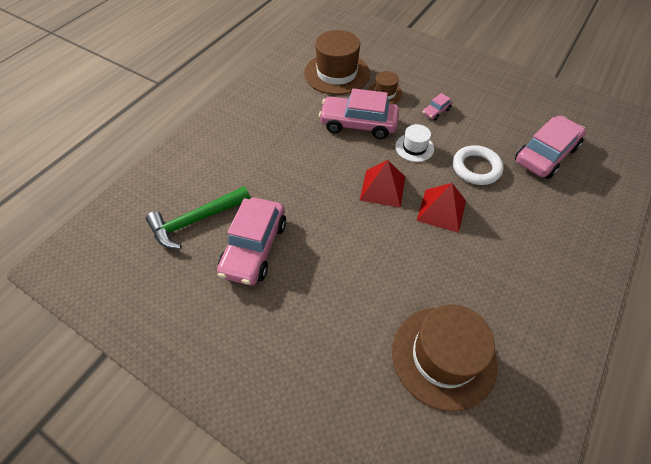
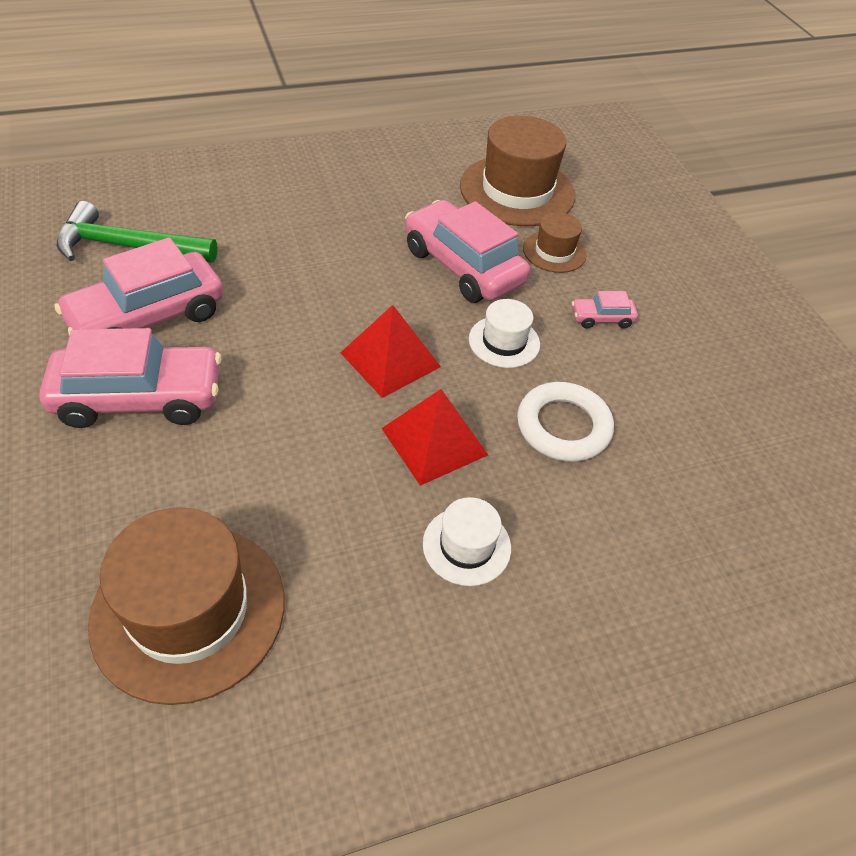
camera: 35 degrees right, 5 degrees down
(502, 242) = (466, 546): none -> white hat
(545, 154) = (709, 486): pink car -> pink car (139, 398)

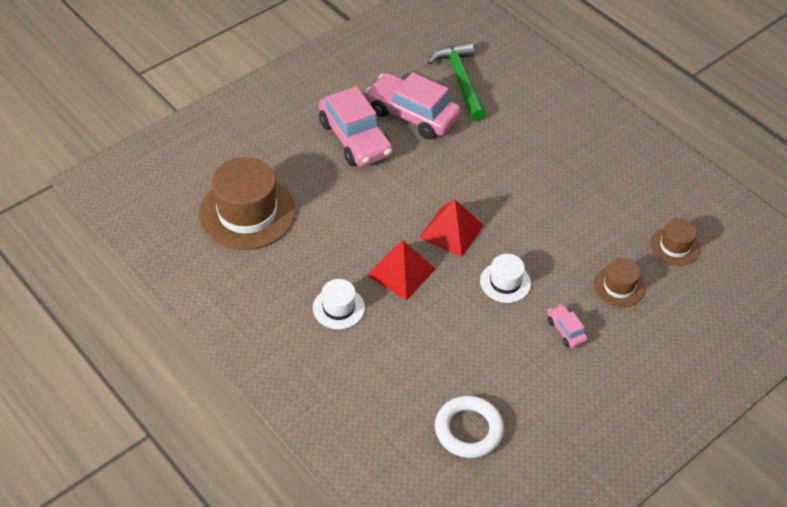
camera: 70 degrees right, 0 degrees up
(463, 266) = (563, 240): pink car -> none
(517, 191) = (674, 246): brown hat -> brown hat, size x0.51
(563, 426) = (451, 331): white ring -> white ring (468, 430)

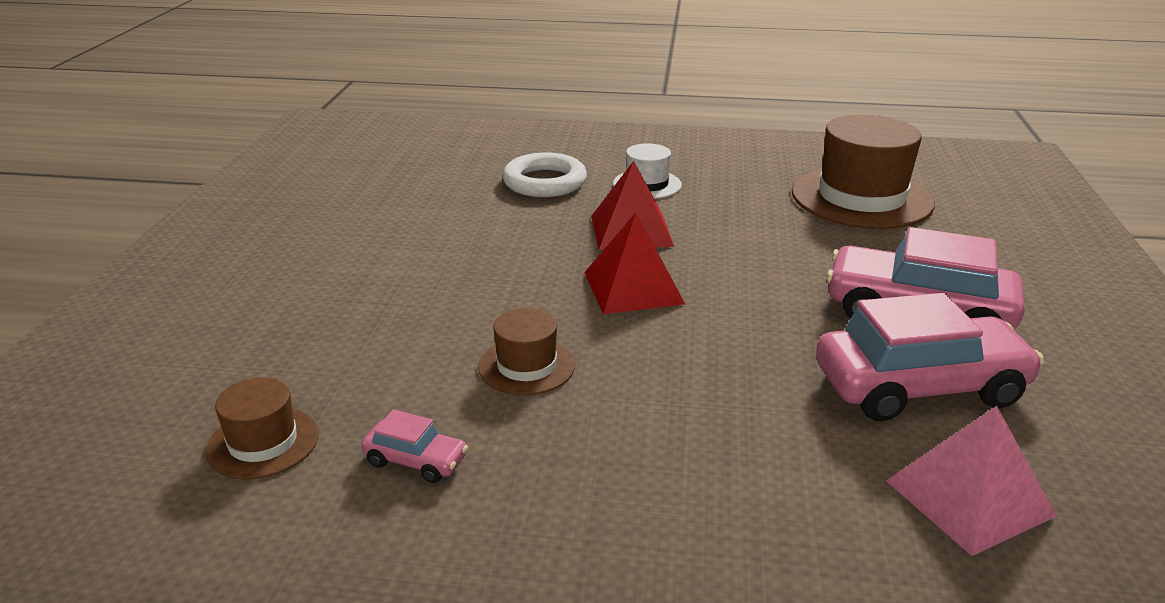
camera: 140 degrees right, 20 degrees down
(461, 81) = (969, 498): green hammer -> pink pyramid
(468, 430) = (408, 175): white ring -> white ring (544, 182)
(505, 282) = (498, 276): white hat -> none
(566, 330) = (370, 272): pink car -> pink car (416, 460)
(619, 286) = (330, 344): brown hat -> brown hat (526, 366)

